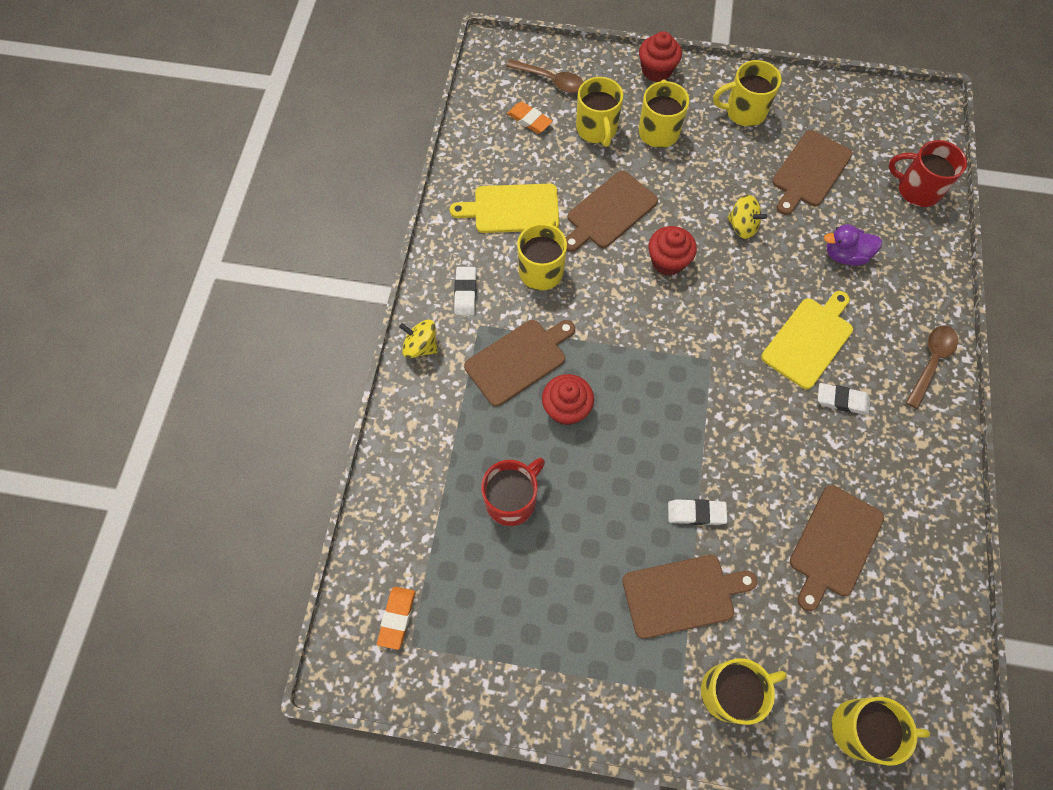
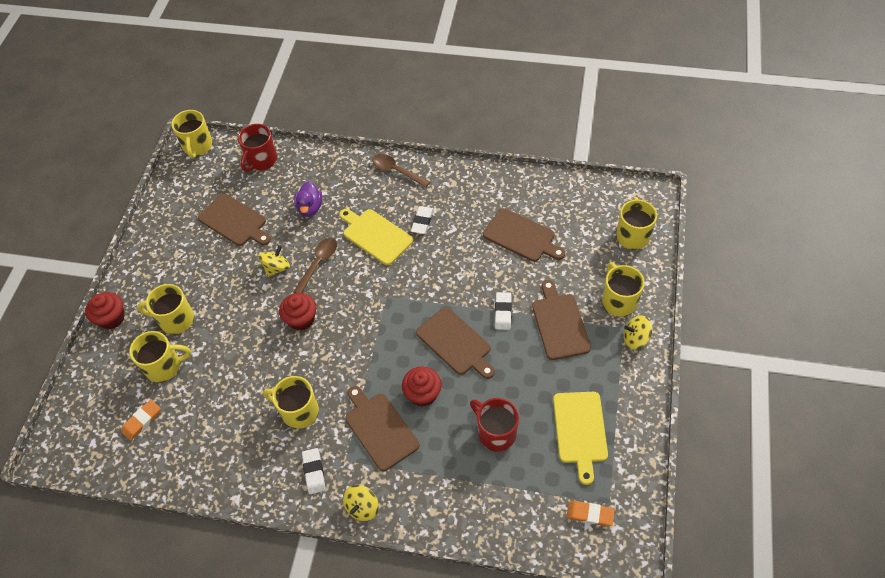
camera: 85 degrees left, 10 degrees down
(465, 293) = (314, 472): white eraser -> white eraser turned 75 degrees clockwise
(512, 209) = (235, 435): yellow cutting board -> yellow cutting board (580, 430)
(551, 80) = (101, 403): brown spoon -> brown spoon (318, 263)
(609, 212) = (250, 359): brown cutting board -> brown cutting board (455, 343)
(663, 712) = (635, 339): none -> yellow spinning top
(744, 112) = (169, 258): yellow mug -> yellow mug (197, 146)

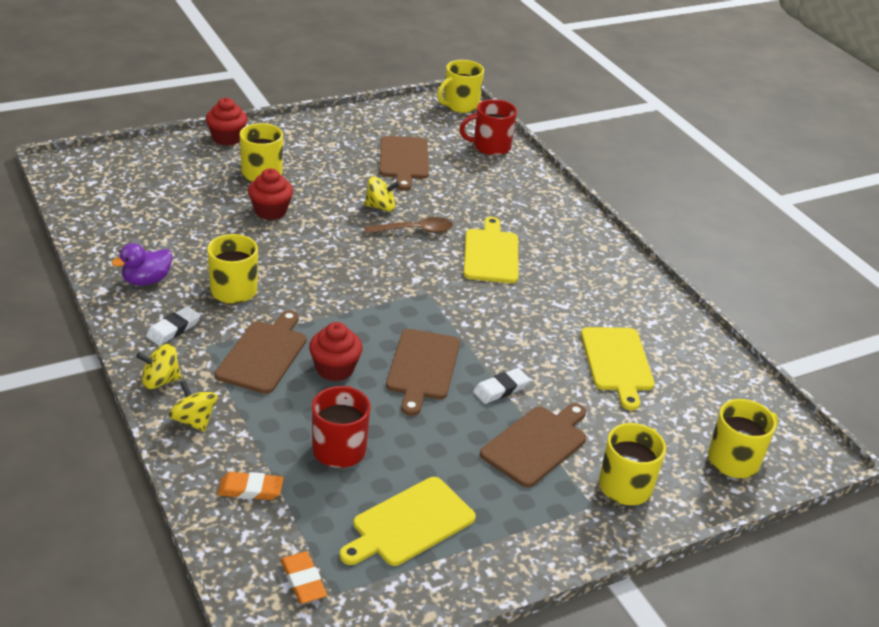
camera: 45 degrees right, 20 degrees down
(142, 421) = (137, 199): orange eraser -> orange eraser (250, 489)
(164, 366) = (205, 187): yellow mug -> none
(301, 319) = (339, 247): red cupcake -> red cupcake (270, 211)
(310, 208) = (473, 198): purple duck -> purple duck (146, 280)
(396, 171) = (586, 235): brown spoon -> none
(422, 221) = (546, 279): white eraser -> none
(521, 236) = (617, 362): brown cutting board -> yellow cutting board
(635, 339) = (589, 525): yellow spinning top -> yellow spinning top (194, 420)

